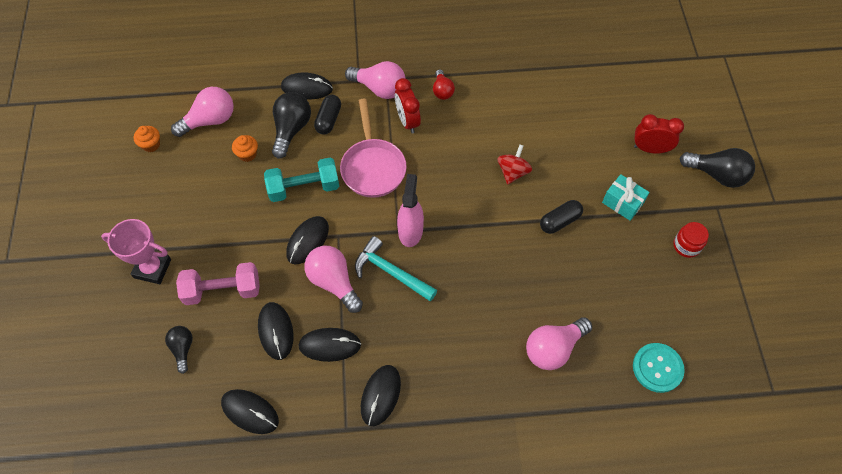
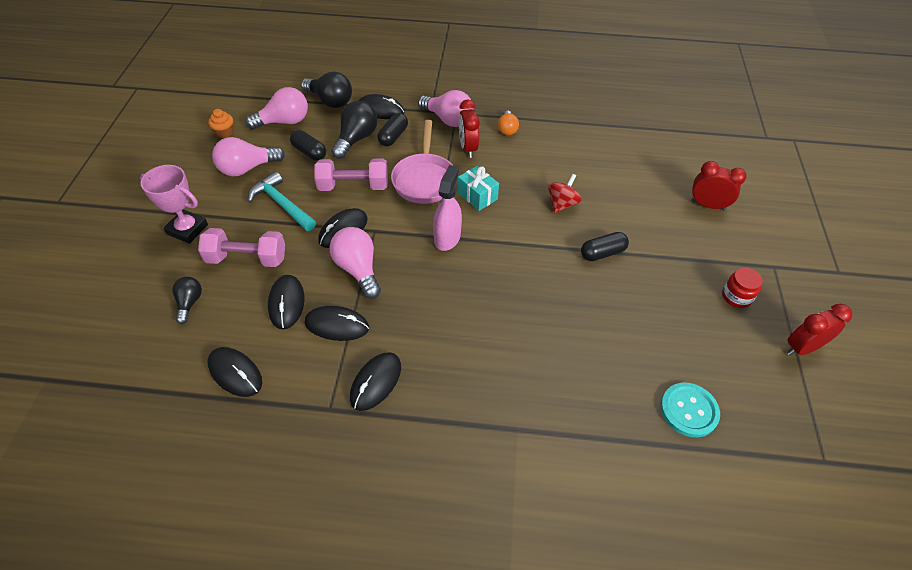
camera: 10 degrees right, 10 degrees down
(247, 154) = (309, 152): orange cupcake -> black capsule
(304, 188) = (353, 186): turquoise dumbbell -> pink dumbbell
(391, 272) = (418, 270): turquoise hammer -> turquoise hammer (282, 204)
(442, 91) = (507, 129): red light bulb -> orange light bulb
(553, 348) = (574, 370): pink light bulb -> pink light bulb (247, 168)
(622, 203) = (671, 247): turquoise gift -> turquoise gift (477, 196)
(717, 175) = (776, 238): black light bulb -> black light bulb (330, 101)
(747, 287) = (802, 348): none -> red clock

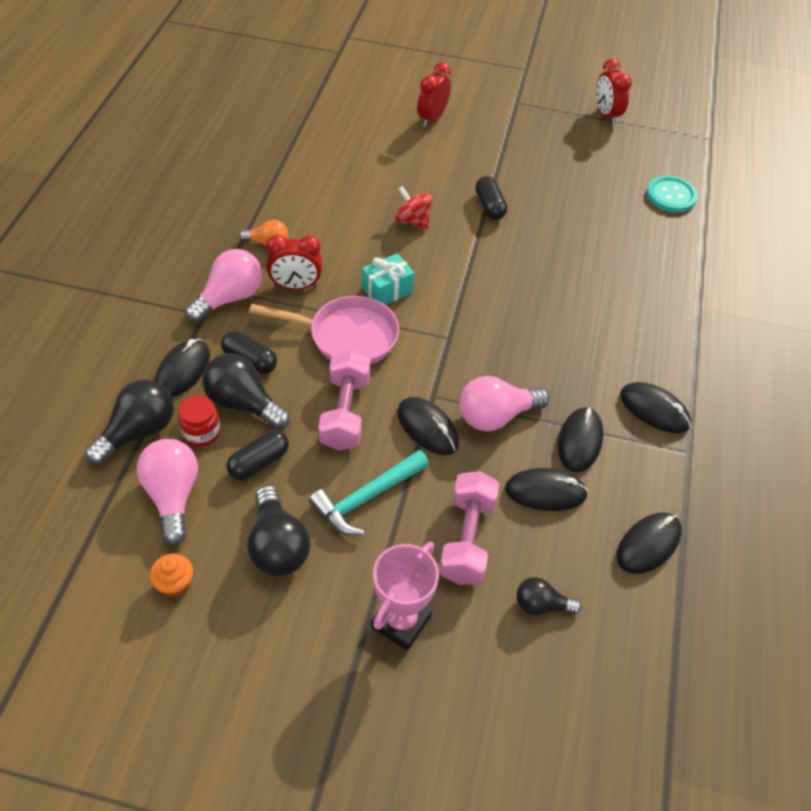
camera: 85 degrees left, 0 degrees up
(247, 168) = (277, 546): pink light bulb -> black light bulb
(447, 237) = (453, 326): pink spray bottle -> none
(736, 296) = (550, 134): red jar -> red jar (201, 432)

